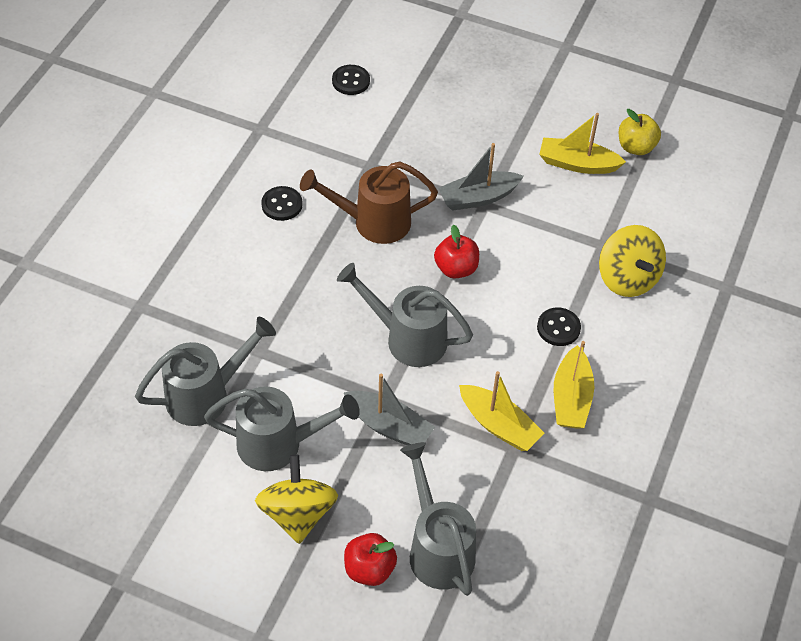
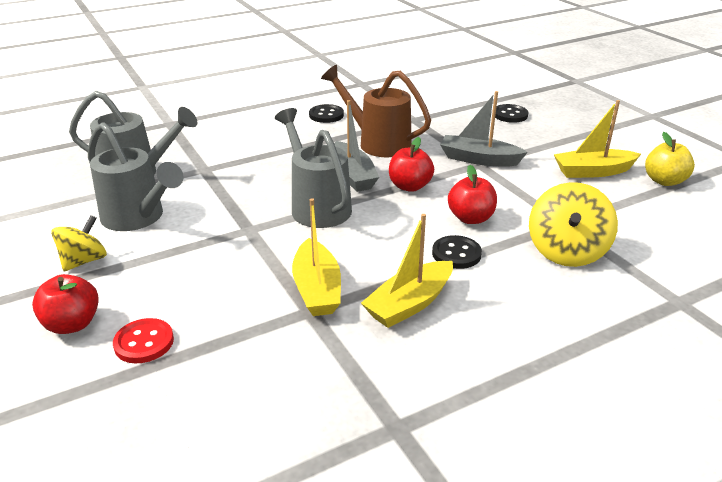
camera: 40 degrees right, 20 degrees down
(298, 514) = (84, 261): yellow spinning top -> yellow spinning top, size x0.66
(351, 81) = (452, 84): black button -> black button (510, 115)
(388, 426) = (228, 246): grey boat -> grey boat (352, 175)
(438, 548) = (144, 342): grey watering can -> red button
(535, 281) = (470, 218): none -> red apple
(577, 164) = (593, 171): yellow boat -> yellow boat turned 60 degrees counterclockwise

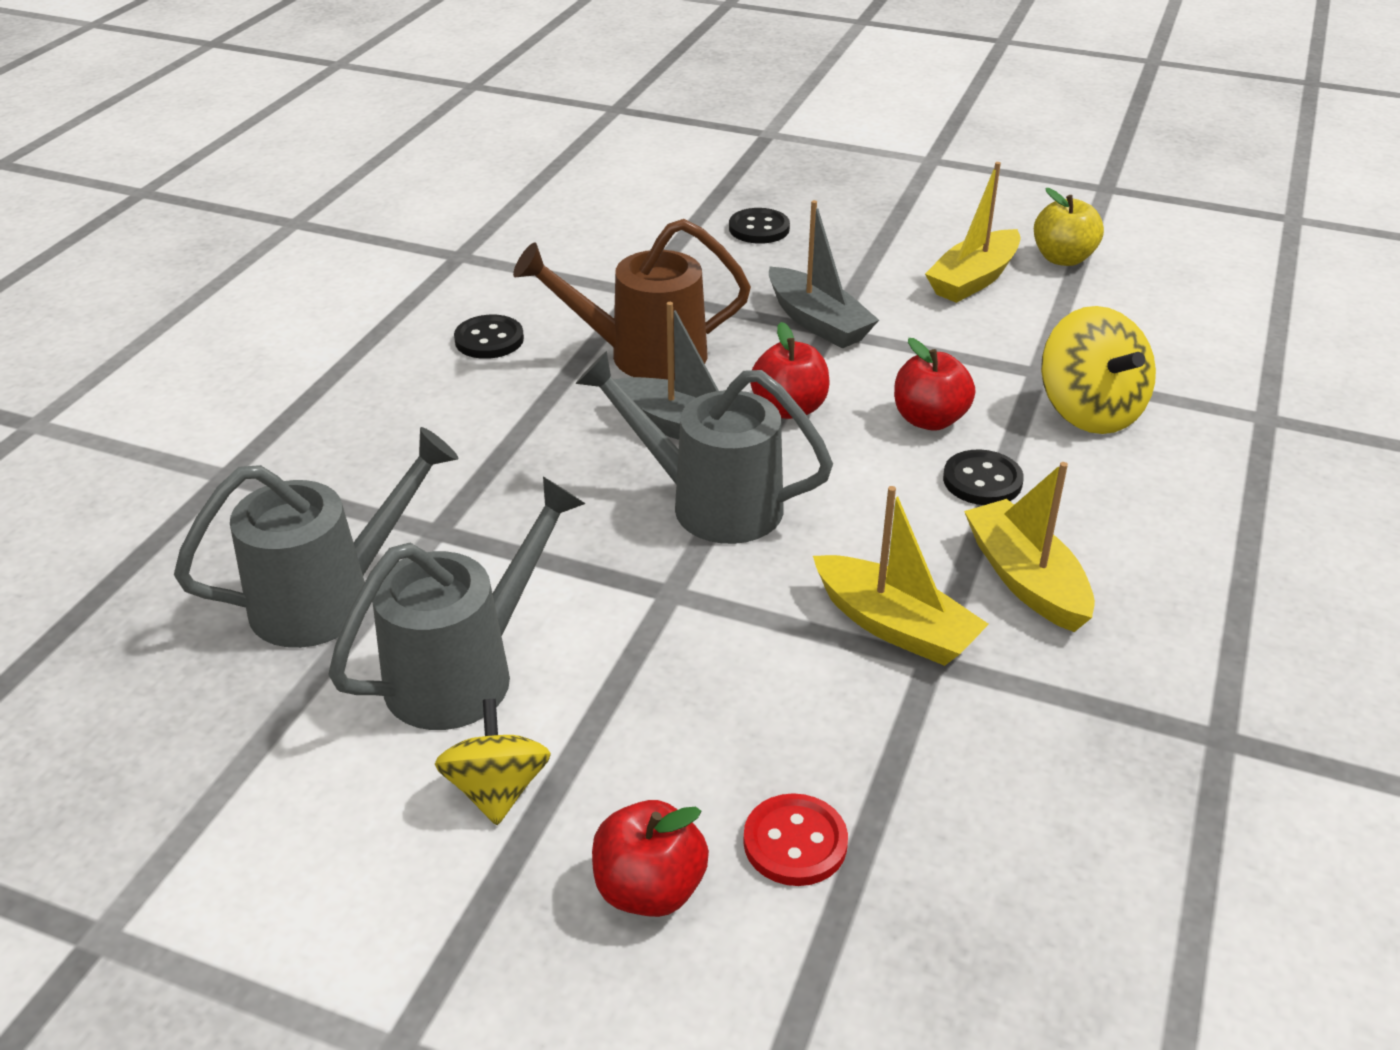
camera: 40 degrees left, 5 degrees up
(138, 218) = (465, 671): grey watering can -> grey watering can turned 45 degrees counterclockwise
(409, 304) = (1026, 580): yellow boat -> yellow boat turned 150 degrees clockwise
(479, 159) = (817, 322): grey boat -> grey boat turned 105 degrees counterclockwise

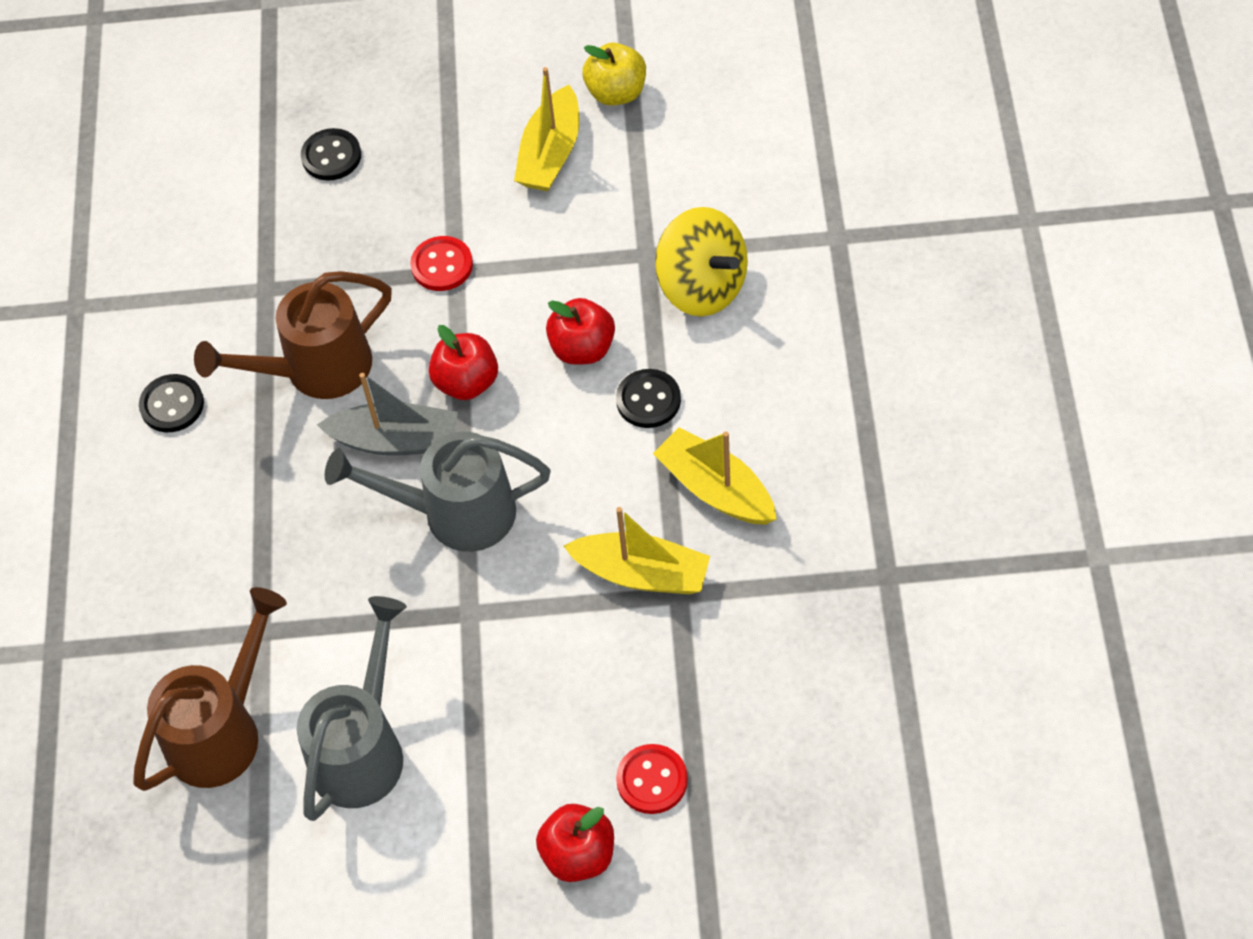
camera: 20 degrees left, 20 degrees up
(330, 598) = (222, 730): grey watering can -> brown watering can
(497, 790) = (441, 830): yellow spinning top -> none
(817, 322) = (442, 265): grey boat -> red button

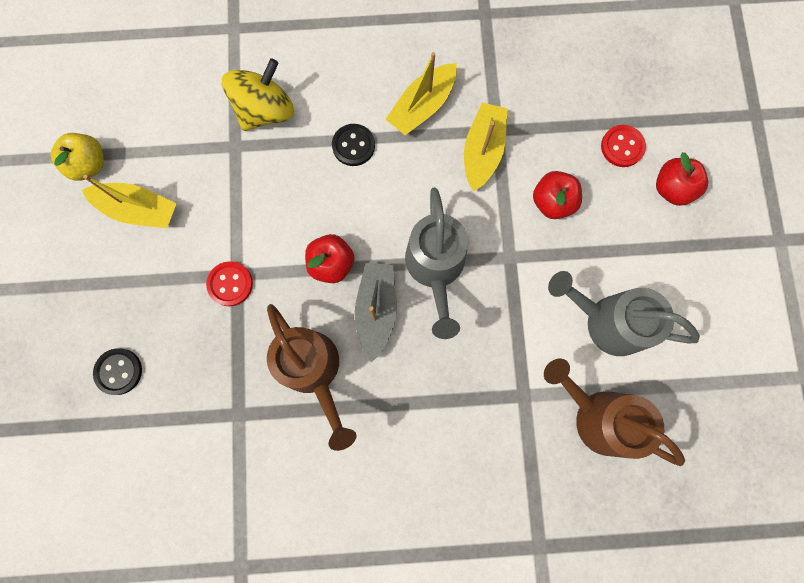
camera: 95 degrees left, 20 degrees up
(172, 405) = (337, 478): black button -> none
(582, 348) = (309, 187): red apple -> red apple (552, 202)

